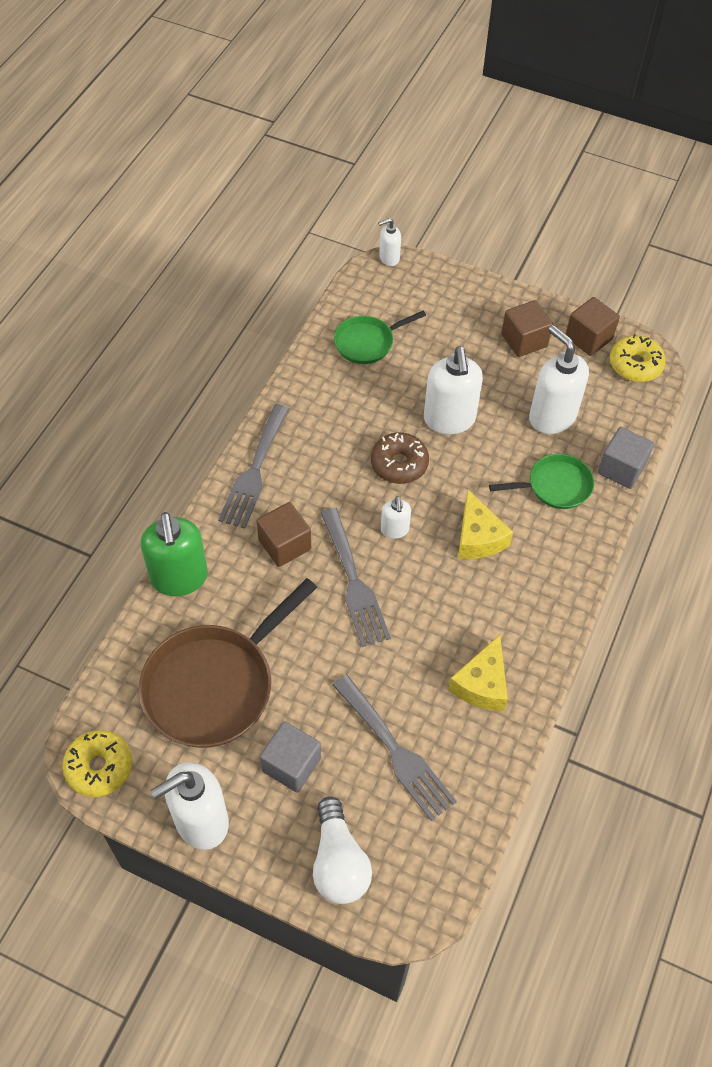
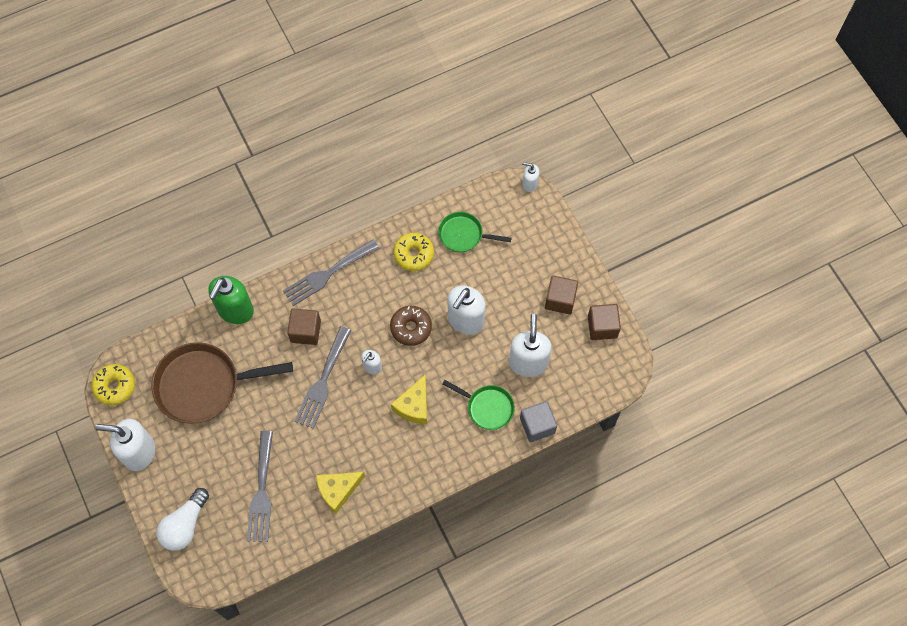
camera: 40 degrees right, 10 degrees up
(291, 764) = (205, 457): grey cube -> none
(635, 365) = (614, 365): yellow donut -> yellow donut (413, 254)

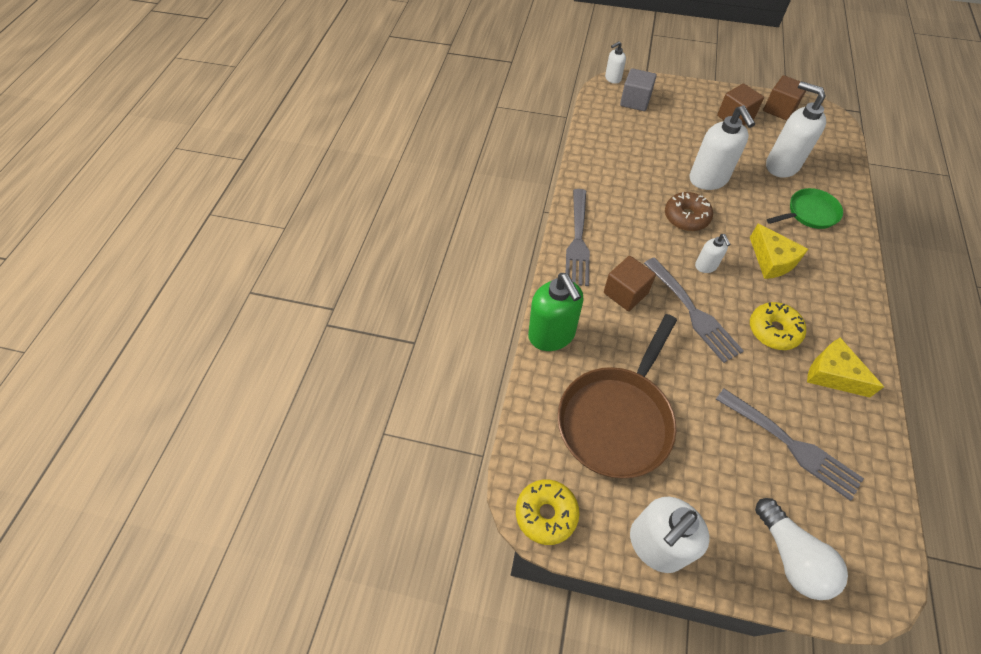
camera: 50 degrees left, 10 degrees down
(338, 490) = (832, 374): yellow cheese -> yellow cheese turned 120 degrees clockwise
(413, 254) = (612, 175): yellow donut -> yellow donut (773, 330)
(464, 235) = (623, 136): green pan -> none
(537, 425) = (850, 193): grey cube -> grey cube (635, 101)

